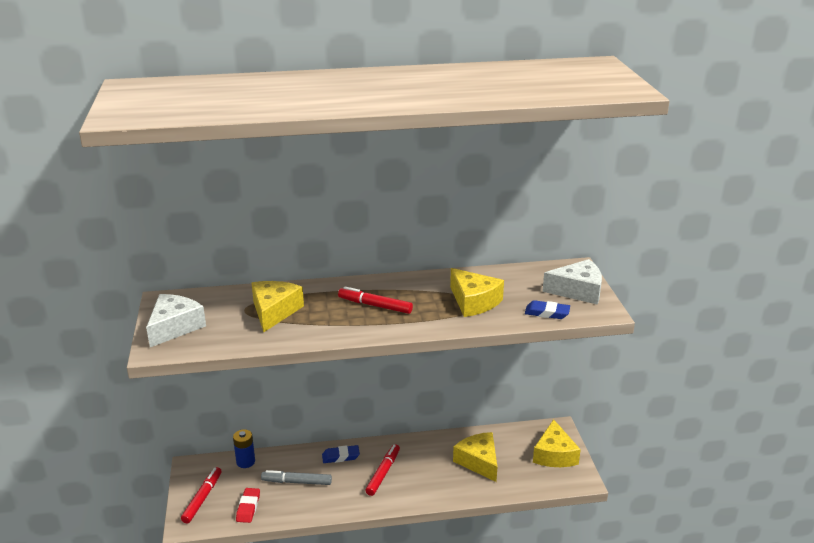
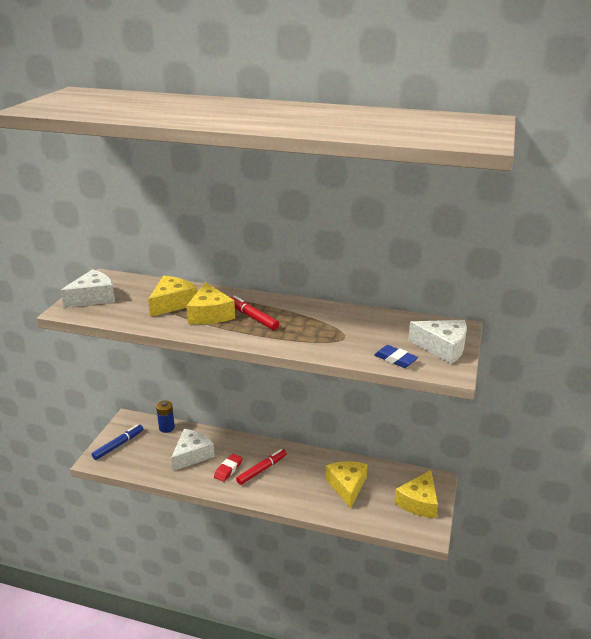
camera: 25 degrees right, 0 degrees up
(202, 498) = (118, 445): red marker -> blue marker
(248, 507) = (144, 462): red eraser -> red eraser (228, 469)
(296, 482) = (192, 455): grey marker -> white cheese
(340, 456) = (238, 446): blue eraser -> none
(474, 302) = (338, 334): yellow cheese -> yellow cheese (210, 314)

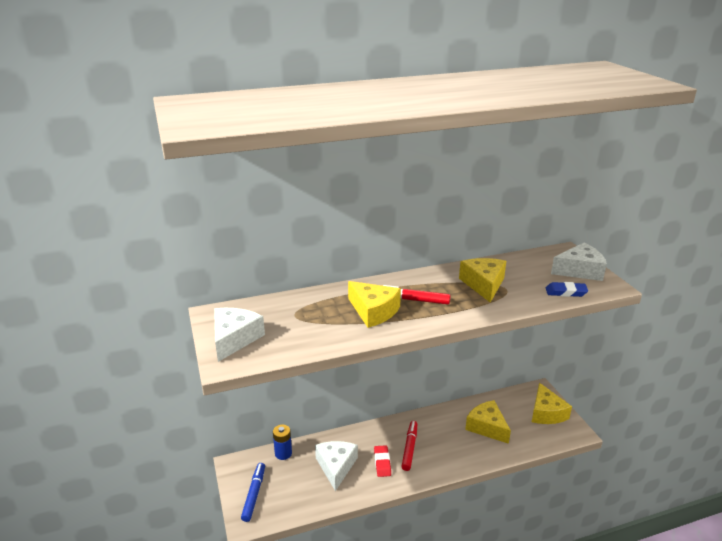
camera: 35 degrees left, 0 degrees up
(172, 303) = (324, 314): yellow cheese -> yellow cheese (483, 284)

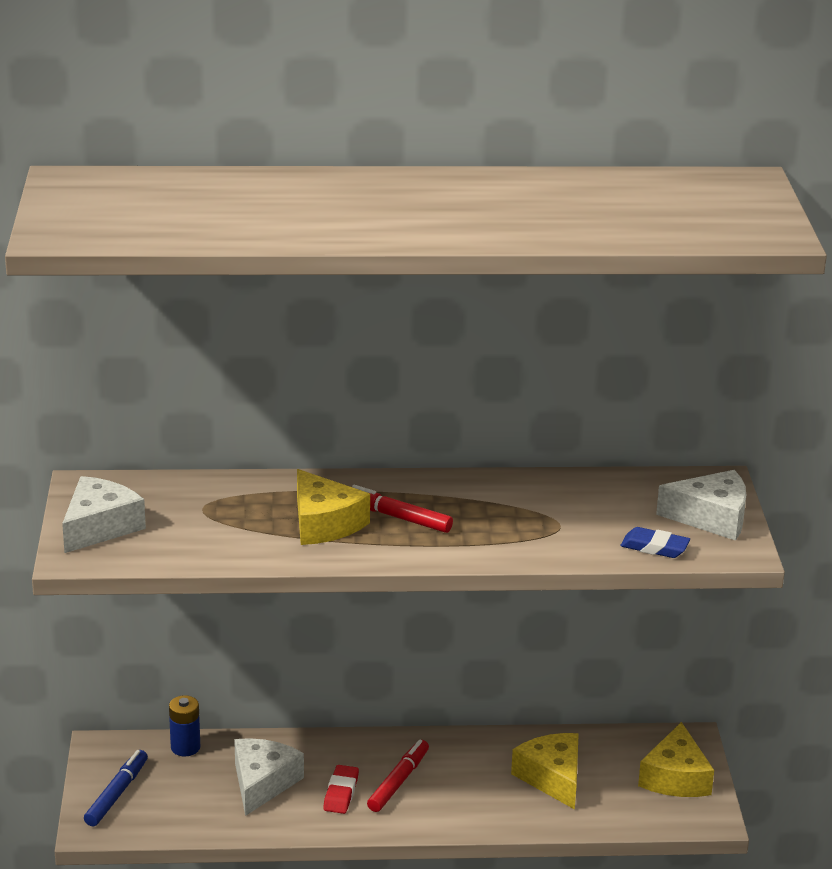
camera: 15 degrees right, 0 degrees up
(483, 284) = (528, 512): yellow cheese -> none

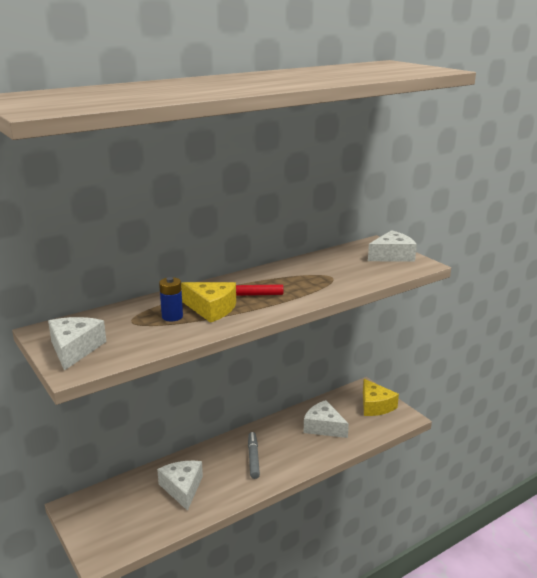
camera: 30 degrees left, 5 degrees down
(116, 794) = (100, 530): blue marker -> none
(185, 747) = (122, 486): blue battery -> blue battery (172, 316)
(341, 793) = (229, 476): red eraser -> none
(398, 781) = (253, 458): red marker -> grey marker
(552, 778) = (323, 427): yellow cheese -> white cheese
(654, 547) = (386, 273): blue eraser -> none

